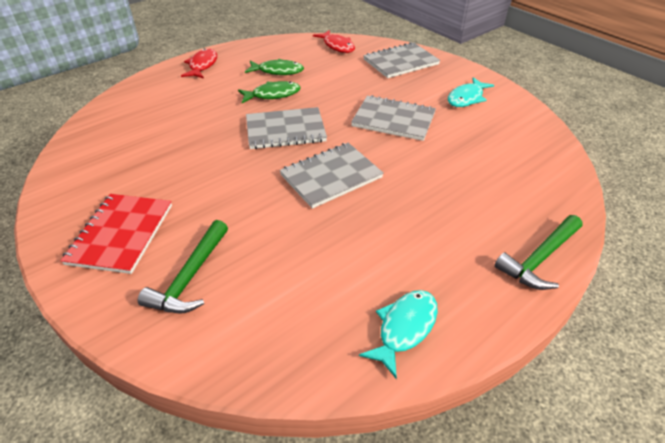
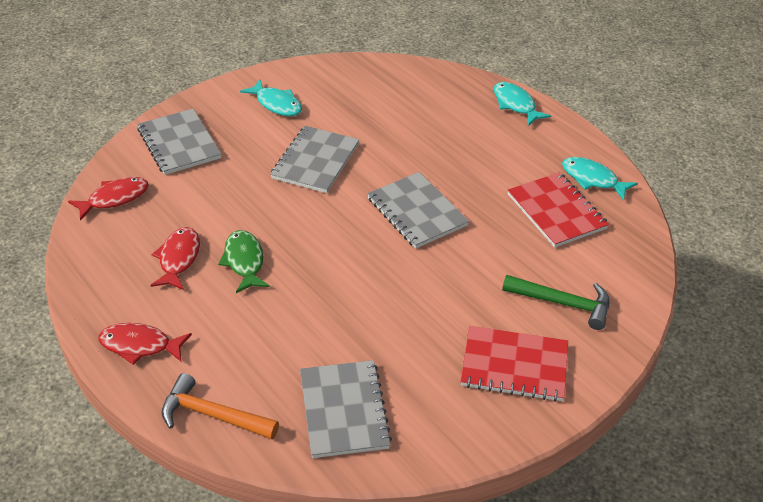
camera: 90 degrees left, 0 degrees up
(136, 92) = (213, 415): none -> orange hammer
(278, 71) = (178, 259): green fish -> red fish
(285, 130) = (329, 247): grey notebook -> grey notebook (344, 410)
(337, 283) = (556, 211): none -> red notebook
(539, 258) = (515, 104): green hammer -> turquoise fish

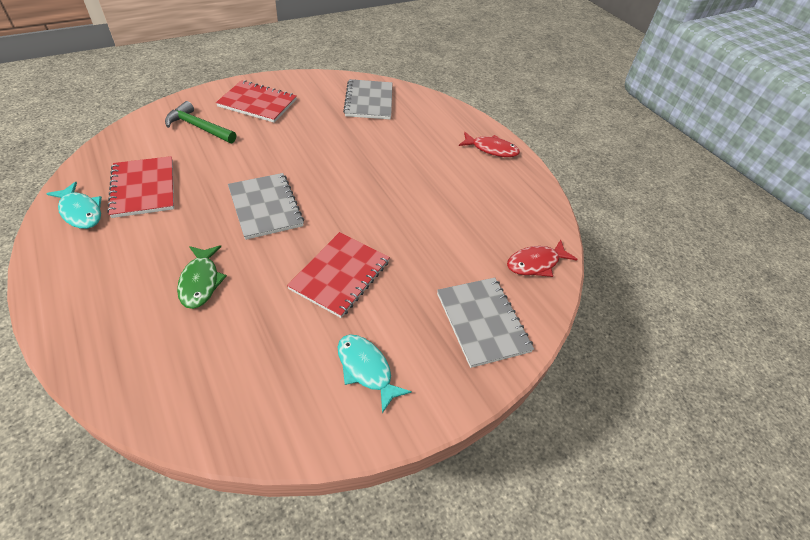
camera: 175 degrees left, 5 degrees up
(178, 259) = (471, 200): red fish -> none
(213, 415) = (444, 111): orange hammer -> none
(244, 261) = (420, 190): green fish -> green fish (200, 282)
(315, 161) = (340, 275): grey notebook -> red notebook
(515, 104) = (71, 320): turquoise fish -> none

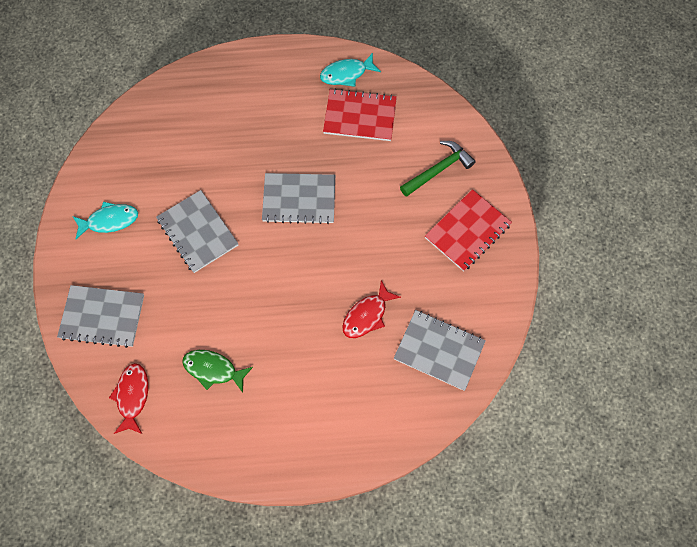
camera: 120 degrees right, 20 degrees up
(200, 282) = (236, 139): green fish -> green fish (213, 369)
(340, 275) = (198, 232): red notebook -> grey notebook
(491, 149) = (300, 450): red fish -> red fish (367, 315)

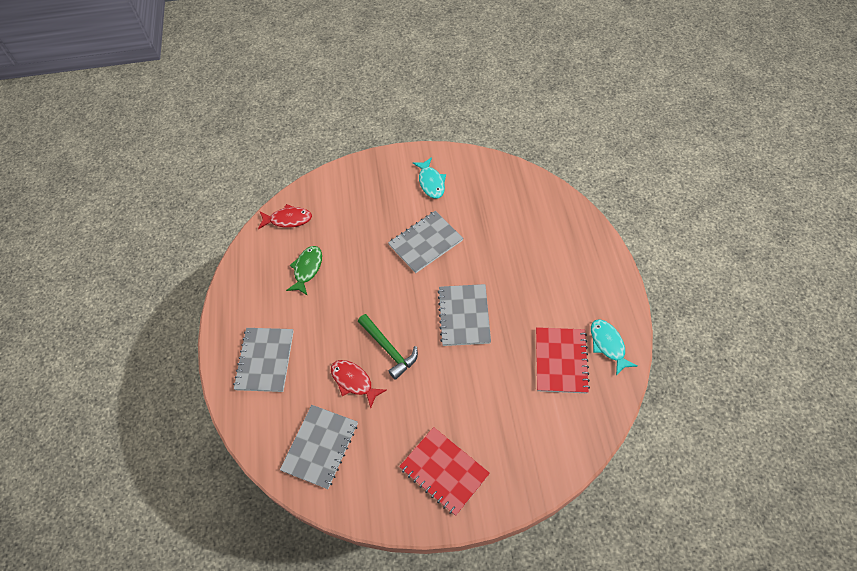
camera: 90 degrees right, 10 degrees down
(102, 317) = (350, 191): grey notebook -> grey notebook (265, 360)
(438, 170) = (510, 440): green hammer -> green hammer (388, 349)

